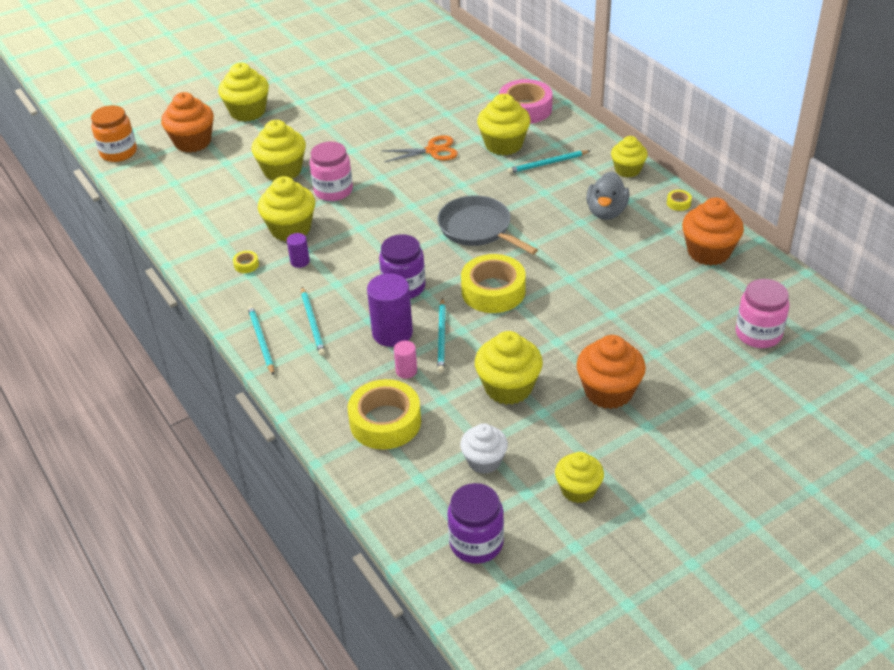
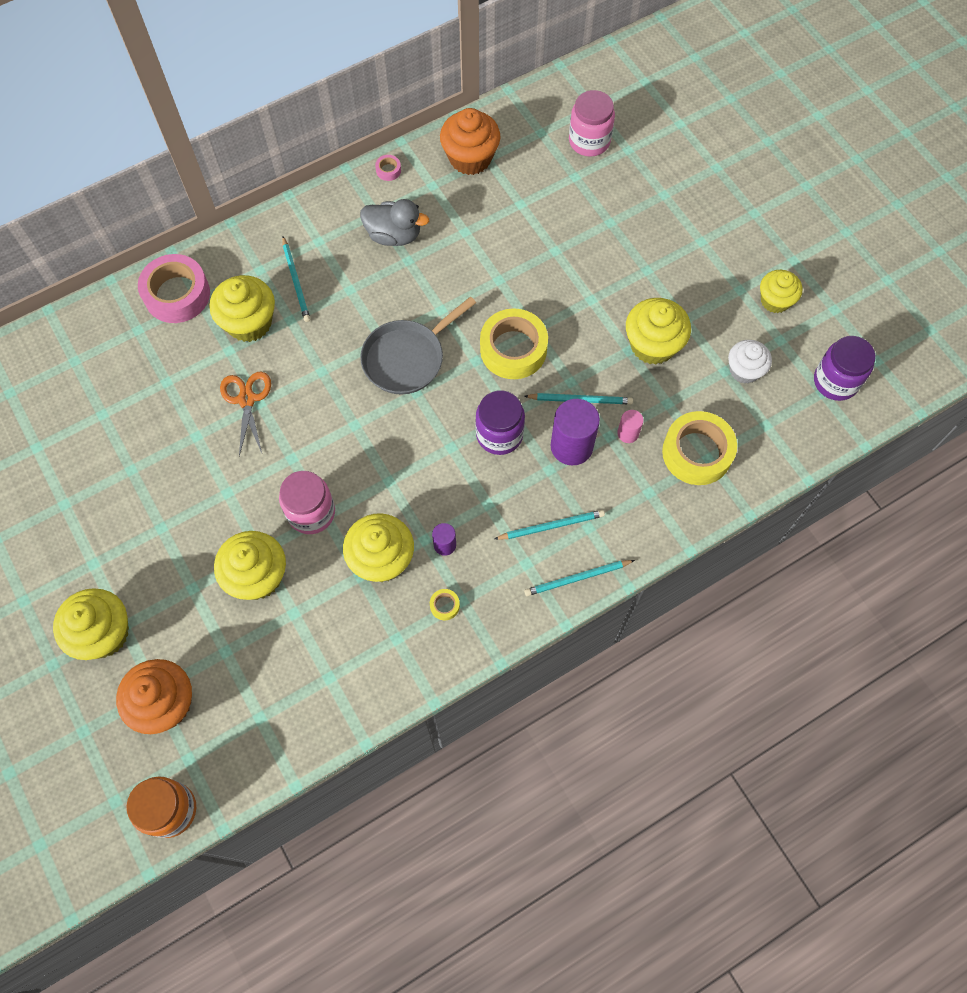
camera: 90 degrees left, 25 degrees up
(608, 391) = (659, 265): orange cupcake -> none
(627, 170) = (322, 207): yellow cupcake -> none
(678, 203) = (388, 170): yellow tape -> pink tape

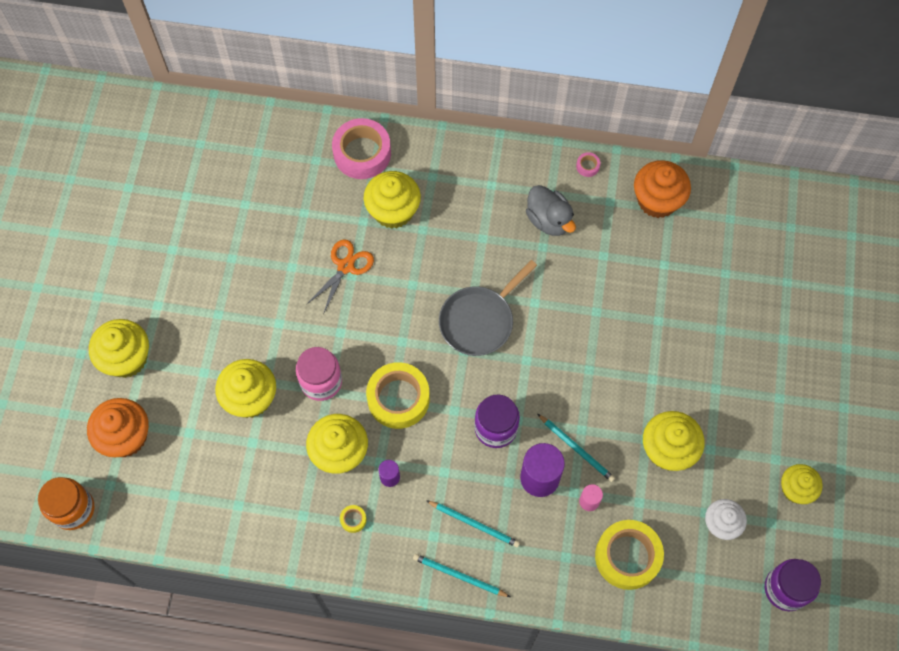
camera: 40 degrees right, 0 degrees up
(296, 281) = (450, 204): turquoise pencil -> none
(407, 358) = (479, 321): grey pan -> grey pan turned 45 degrees counterclockwise
(513, 349) = (561, 372): yellow tape -> yellow tape (398, 398)
(589, 141) = (762, 253): pink jar -> none

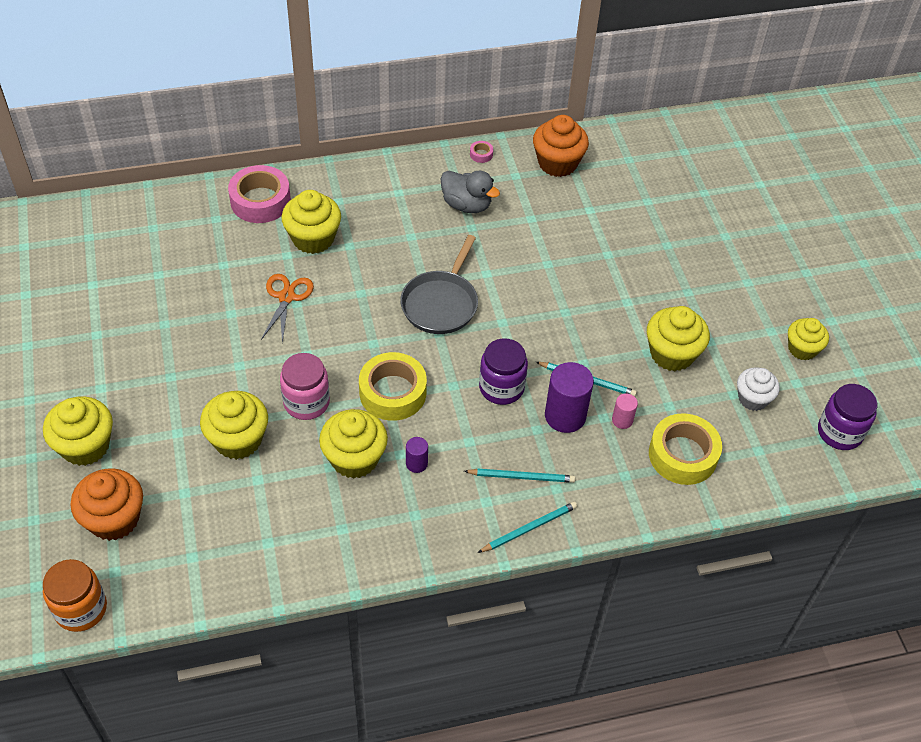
camera: 25 degrees left, 15 degrees down
(353, 519) = (397, 514): yellow tape -> none
(459, 576) = (529, 528): turquoise pencil -> turquoise pencil turned 150 degrees clockwise

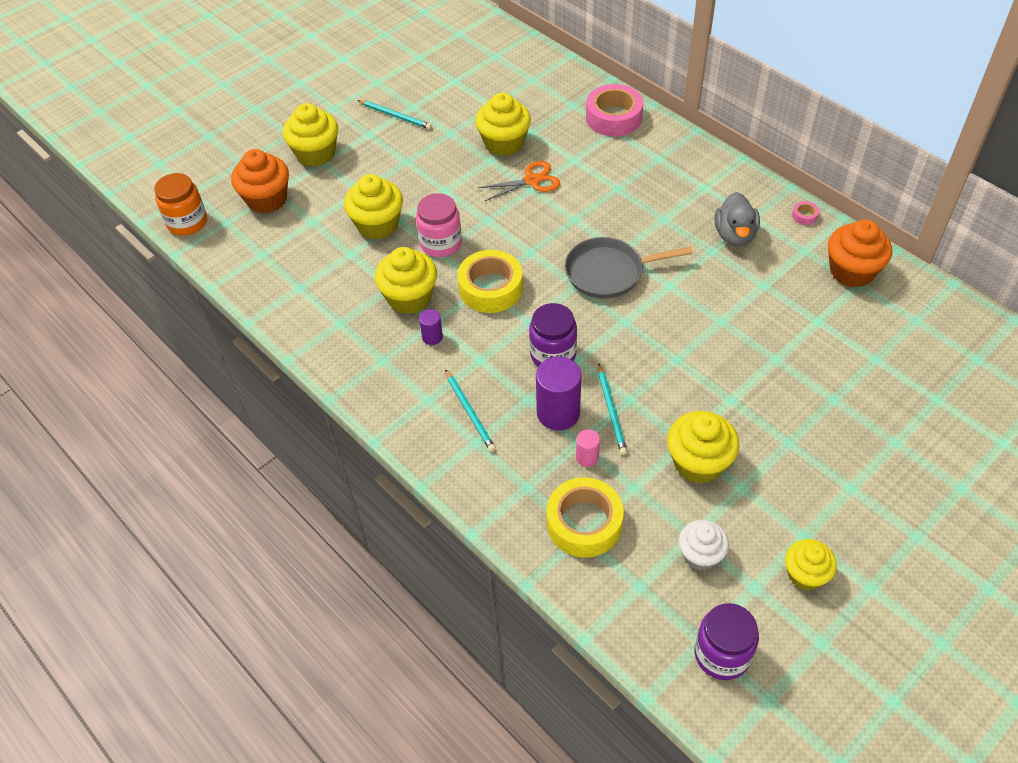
camera: 65 degrees right, 0 degrees up
(313, 238) = (604, 164): yellow cupcake -> yellow cupcake (504, 143)
(529, 528) = (421, 442): turquoise pencil -> turquoise pencil (395, 116)

